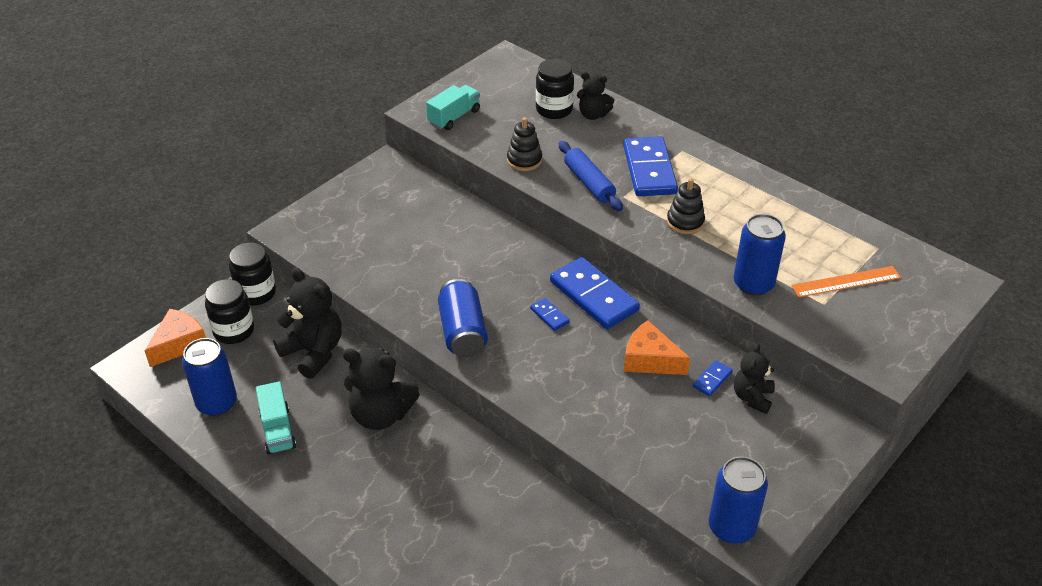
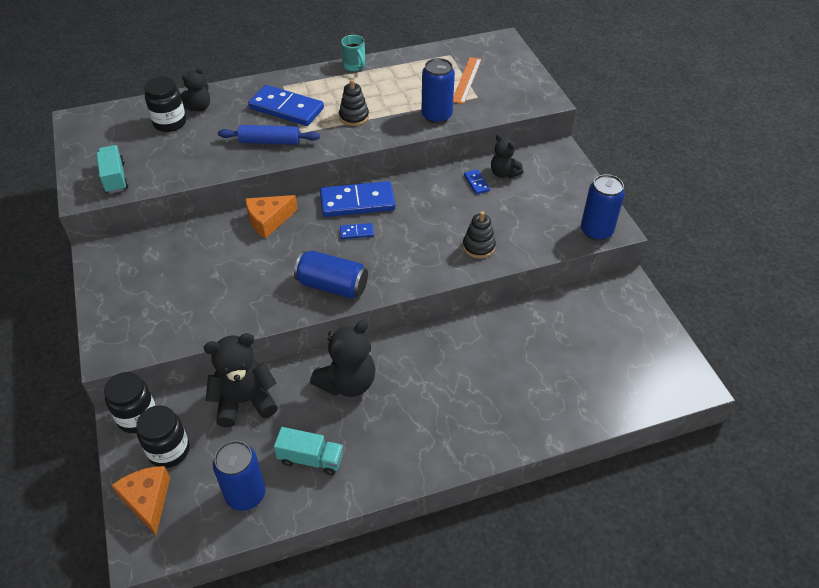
camera: 60 degrees left, 5 degrees up
(524, 160) = (210, 162): black stacking toy -> black stacking toy (478, 247)
(650, 360) = (438, 202): orange cheese -> orange cheese (268, 220)
(770, 184) = (354, 66): none -> turquoise mug

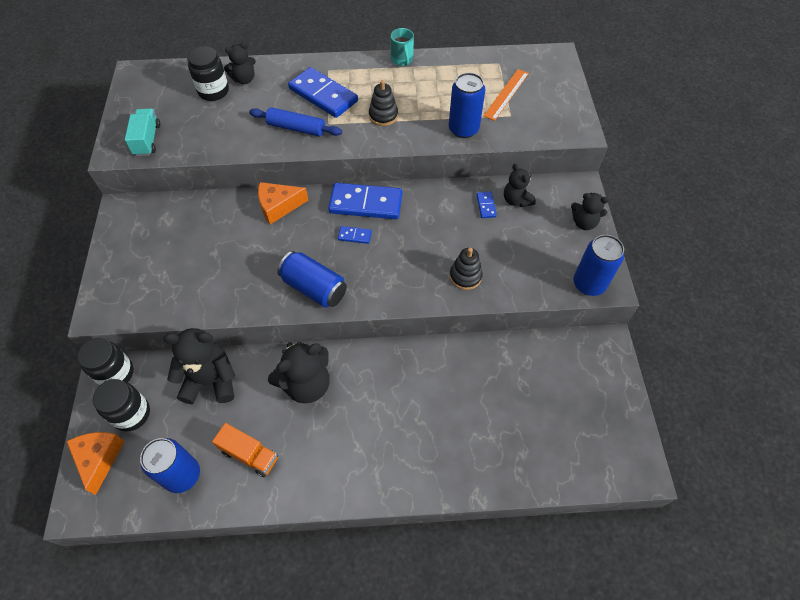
camera: 15 degrees right, 10 degrees up
(311, 459) = (249, 454): turquoise truck -> orange truck
(574, 181) = (584, 223): none -> black teddy bear

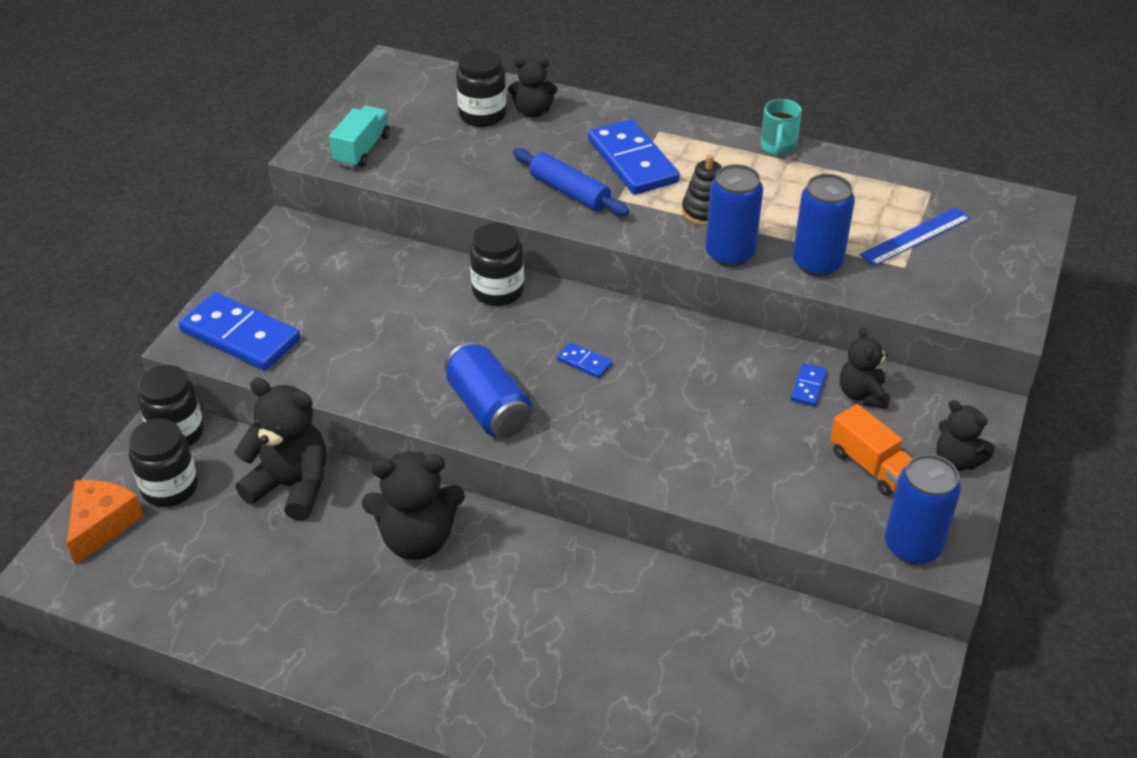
camera: 25 degrees right, 15 degrees down
(182, 475) = (192, 585): blue can -> blue can (730, 253)
(249, 454) = (292, 595): orange truck -> orange truck (870, 466)
(278, 206) = (498, 291): orange cheese -> black jar
(366, 203) = (625, 326): blue domino -> blue domino (240, 336)
(465, 276) = (719, 468): black stacking toy -> none
(506, 94) = (915, 236): orange ruler -> blue ruler

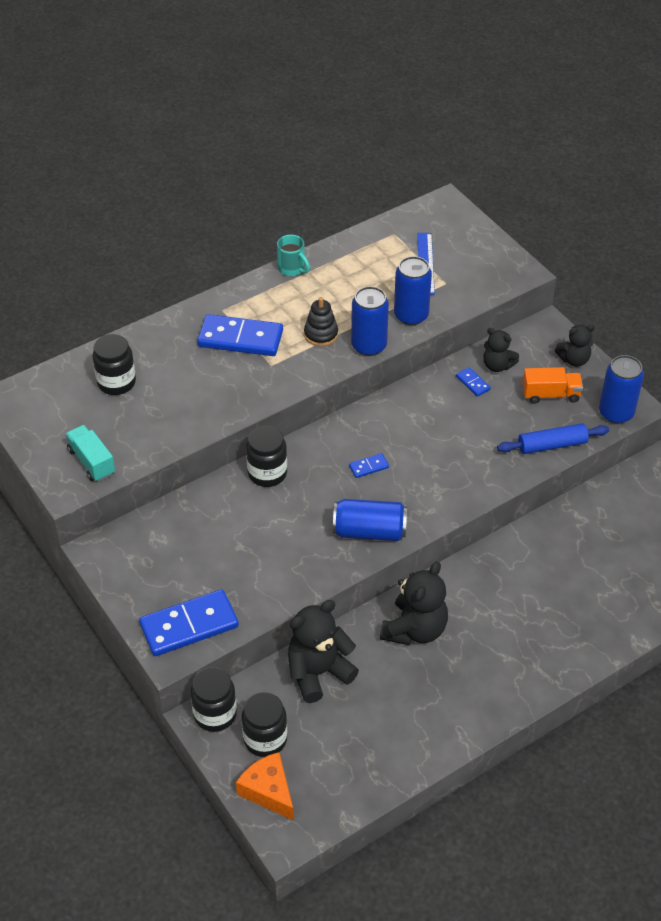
camera: 55 degrees left, 5 degrees up
(533, 112) = (139, 356): black teddy bear -> none
(569, 192) = (242, 383): blue rolling pin -> blue rolling pin (552, 445)

